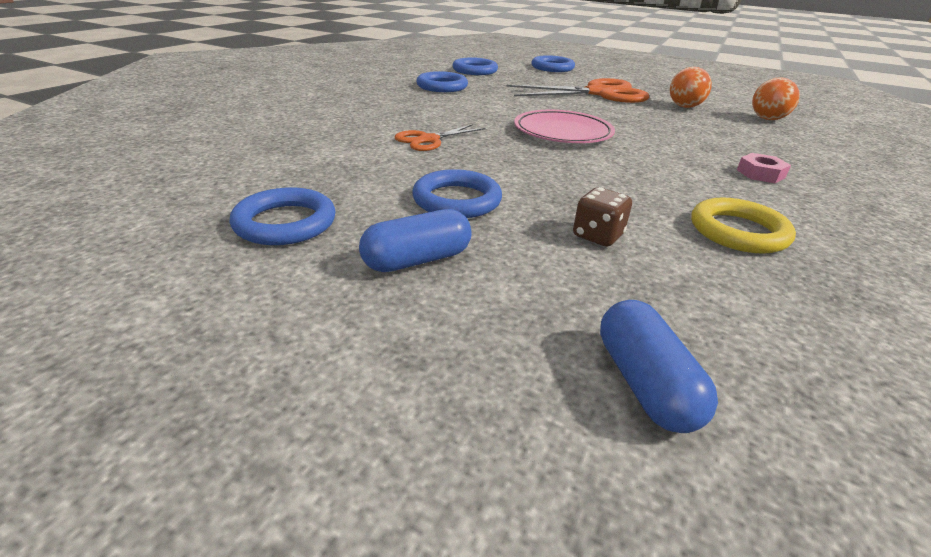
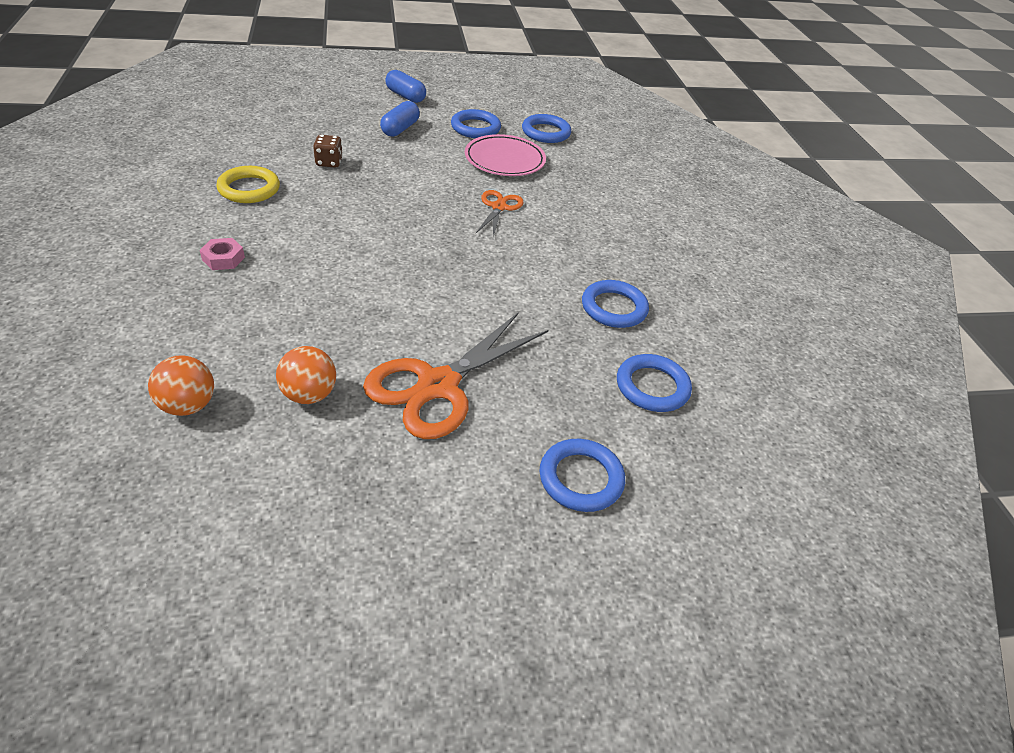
camera: 140 degrees right, 10 degrees up
(457, 200) = (419, 162): blue ring -> blue ring (546, 132)
(562, 132) = (414, 259): pink plate -> pink plate (504, 160)
(645, 383) = (287, 114): blue capsule -> blue capsule (405, 96)

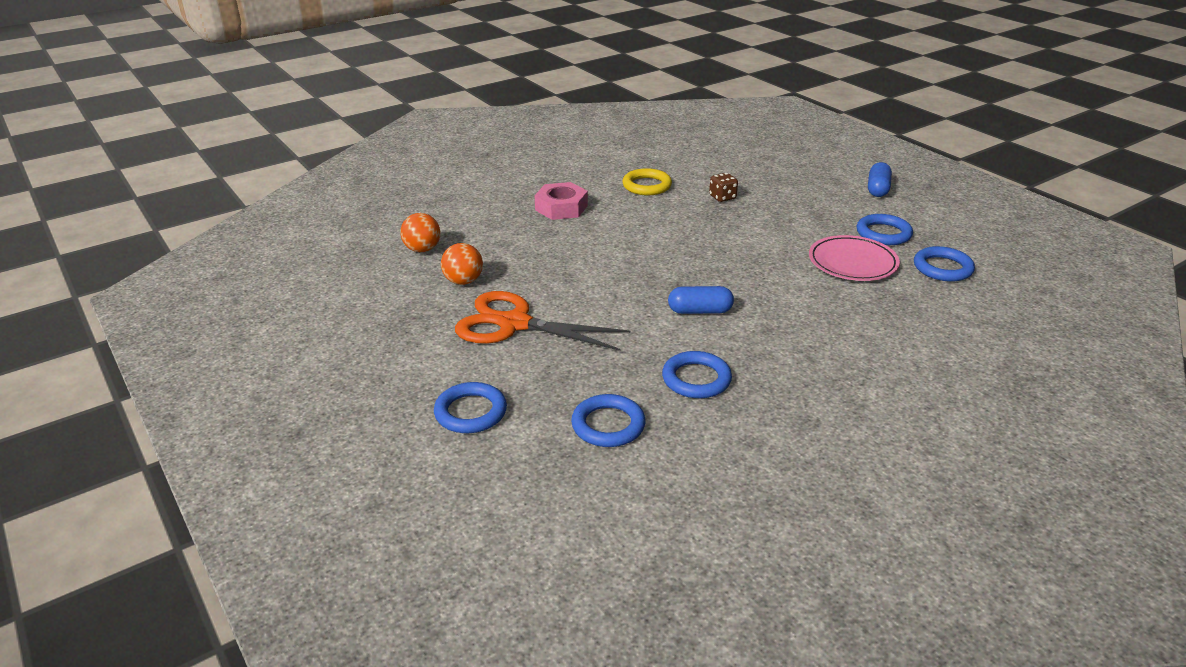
camera: 70 degrees right, 10 degrees down
(223, 258) = (561, 208): pink nut -> pink nut, size x1.73
(400, 129) = (819, 205): blue capsule -> blue capsule (700, 311)
(499, 207) = (770, 282): orange scissors -> none

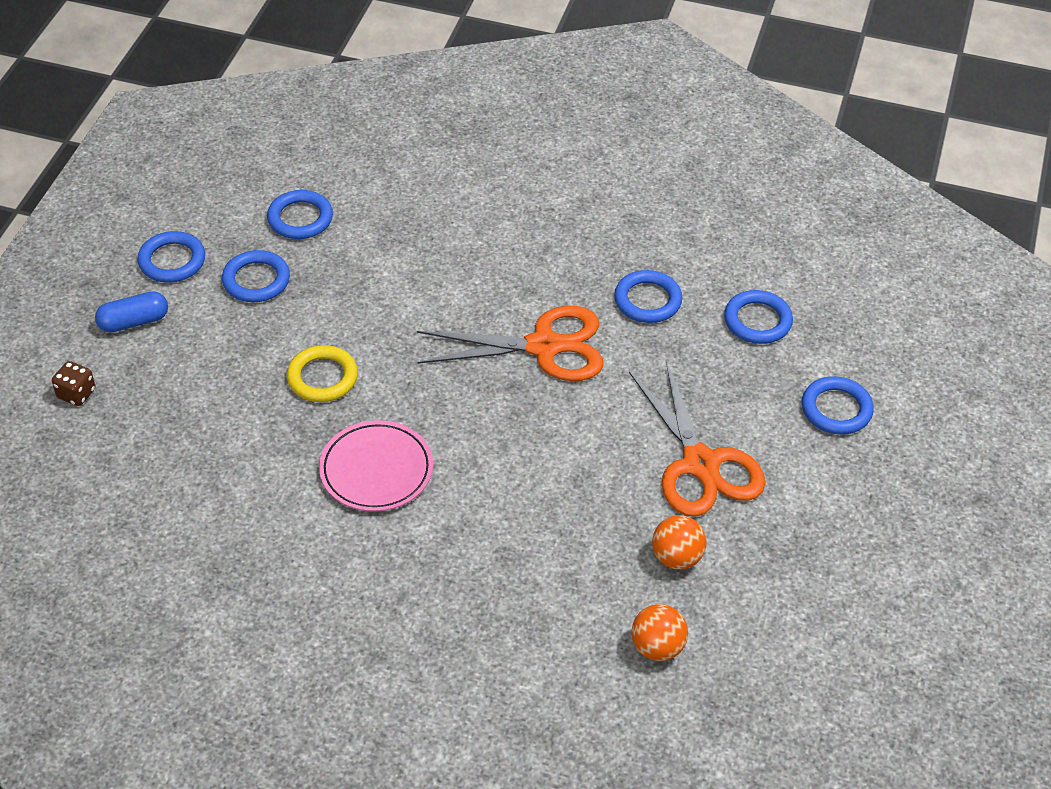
camera: 130 degrees left, 15 degrees up
(561, 208) = (437, 584): pink nut -> none
(647, 186) = (300, 535): yellow ring -> yellow ring (322, 377)
(700, 311) = (544, 346): blue capsule -> orange scissors
(722, 197) = (274, 446): brown dice -> brown dice (76, 394)
(852, 263) = (346, 281): pink plate -> pink plate (376, 470)
(930, 214) = (172, 261): none -> blue ring

